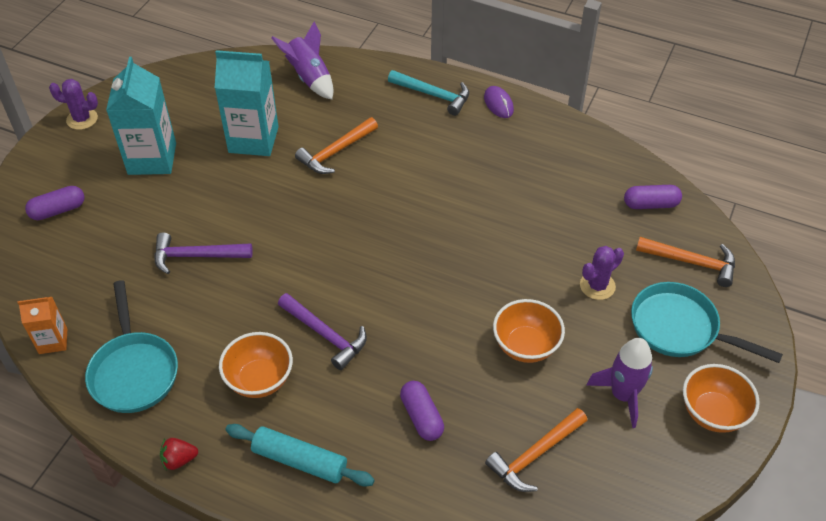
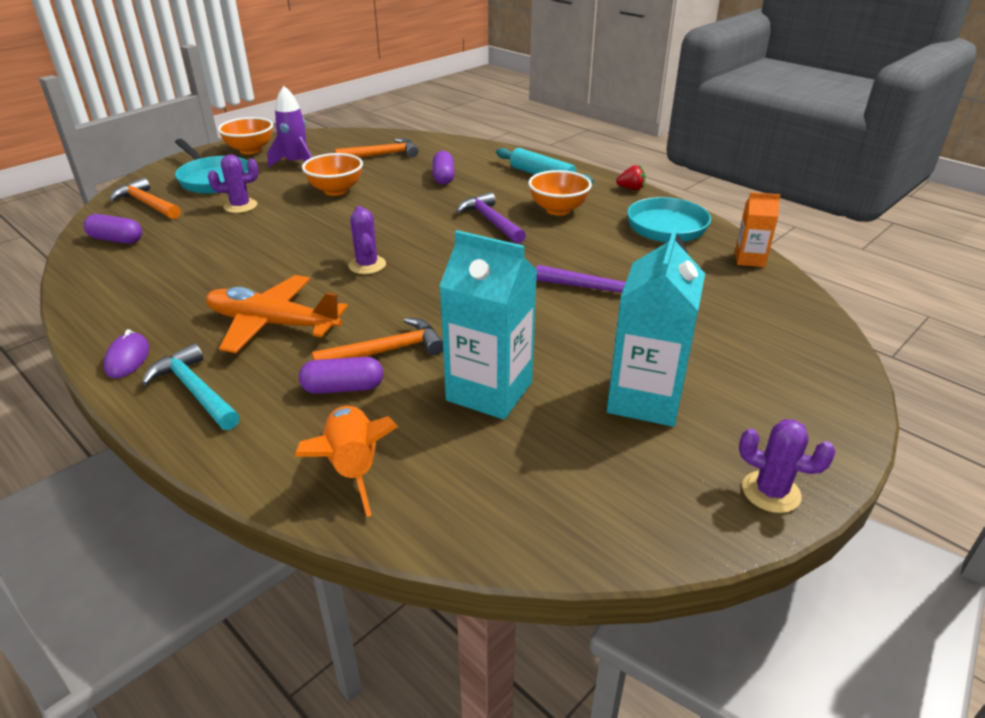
camera: 160 degrees left, 15 degrees down
(58, 210) = (776, 365): purple capsule -> purple capsule (343, 388)
(309, 78) = (353, 468): purple rocket -> orange rocket
(407, 233) = (367, 265): none -> purple cactus
(432, 153) = (272, 324): none -> orange plane

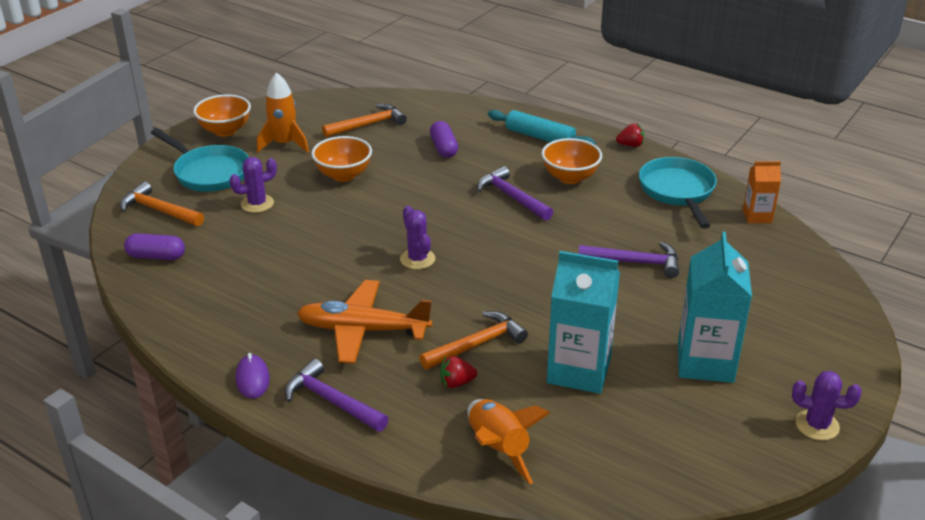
camera: 10 degrees left, 0 degrees up
(195, 391) = (332, 401): turquoise hammer -> purple hammer
(296, 163) = (284, 144): purple rocket -> orange rocket
(343, 388) = (456, 383): purple capsule -> red strawberry

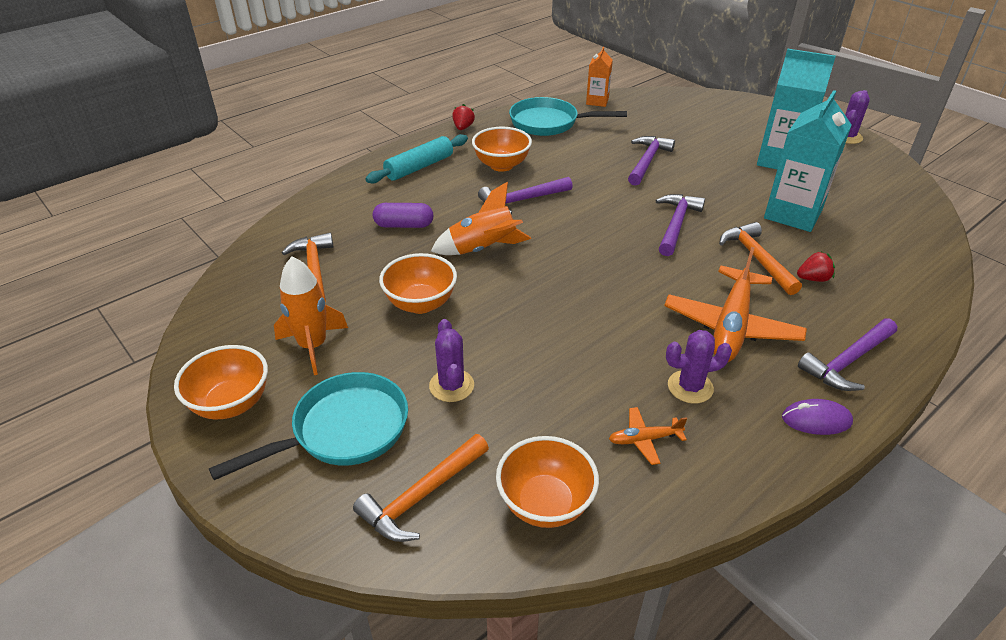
camera: 75 degrees left, 5 degrees up
(156, 256) = (545, 503): purple capsule -> orange bowl
(218, 292) = (644, 439): none -> orange plane
(417, 259) = (612, 273): purple cactus -> purple cactus (690, 387)
(456, 383) = (813, 279): red strawberry -> red strawberry turned 105 degrees counterclockwise
(498, 448) = (898, 270): orange rocket -> orange rocket (483, 249)
(515, 289) = (676, 224): none -> purple hammer

